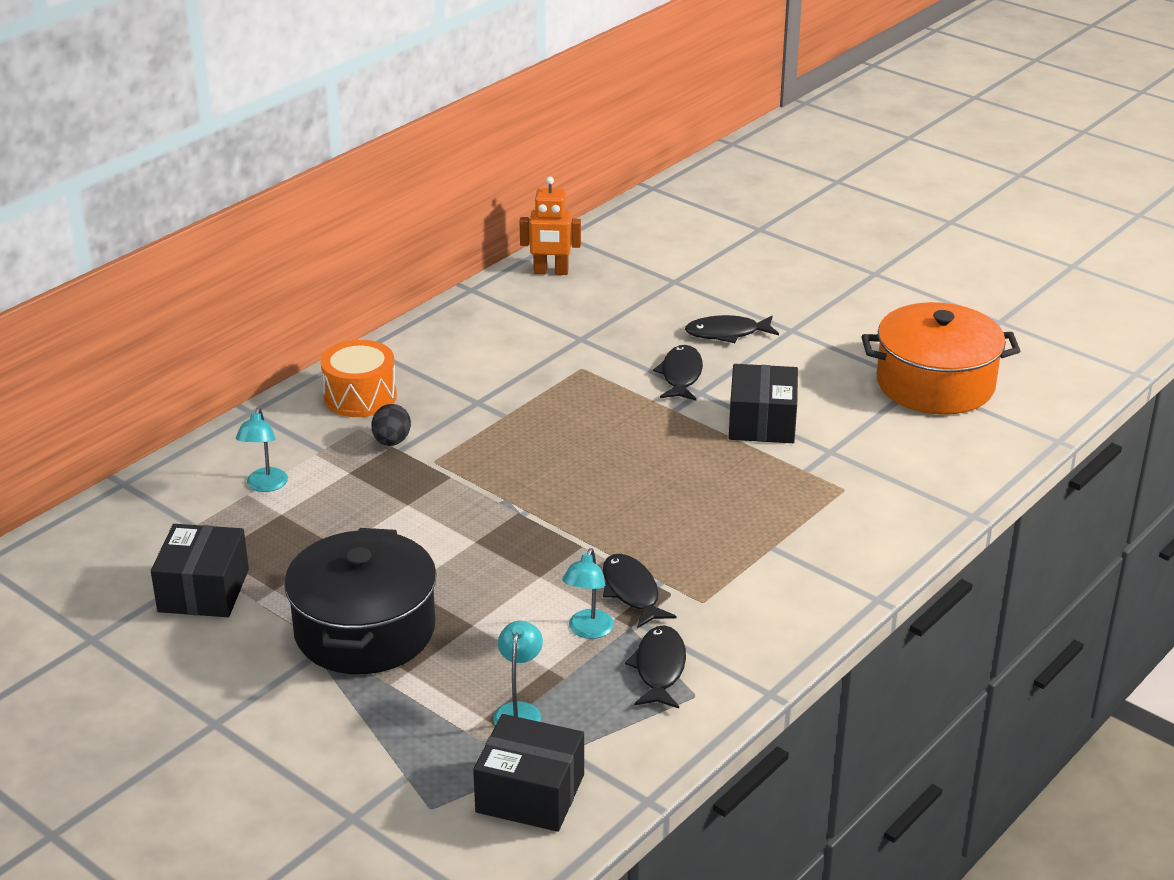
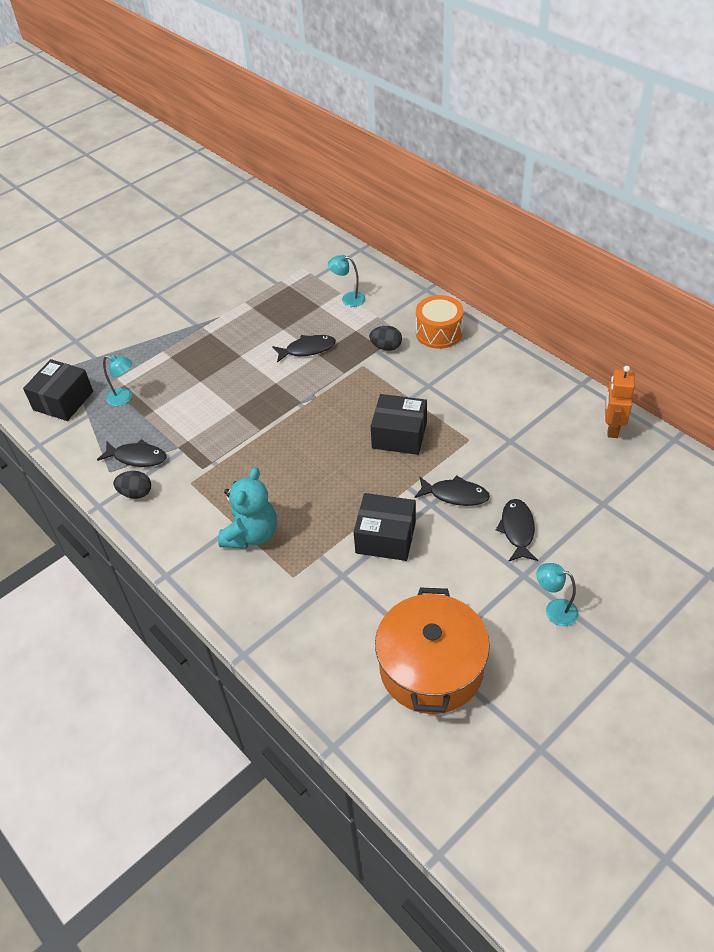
camera: 100 degrees right, 15 degrees up
(204, 590) = (258, 284): black box -> black box (399, 435)
(365, 630) = (209, 341): black pot -> none
(588, 631) = (180, 428): turquoise lamp -> turquoise lamp (554, 610)
(632, 592) = (209, 450): black fish -> black fish (307, 349)
(735, 656) = (136, 493): none -> black egg
(786, 530) = (251, 534): none -> turquoise teddy bear

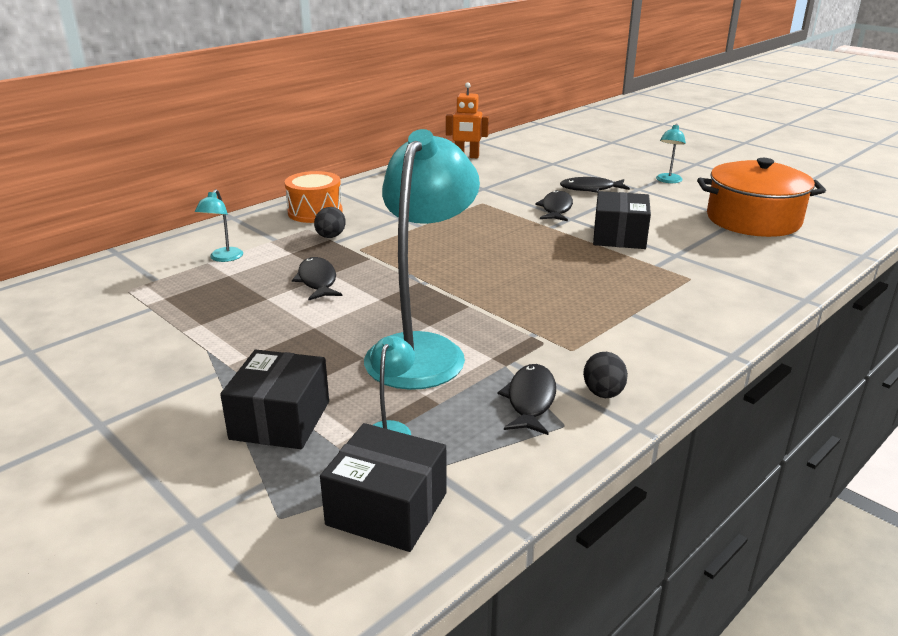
camera: 95 degrees left, 20 degrees down
(204, 407) = (422, 350): none -> turquoise lamp
(251, 534) = (644, 303): turquoise teddy bear -> none
(399, 435) = (477, 230): black box -> black box (280, 420)

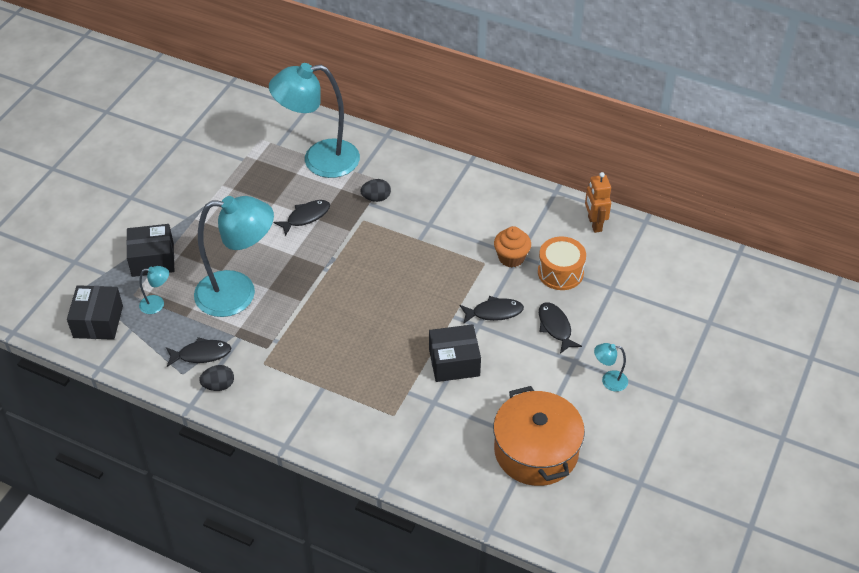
camera: 70 degrees right, 20 degrees up
(223, 258) = (319, 160): turquoise lamp -> turquoise lamp, size x2.46
(315, 212) = (416, 174): orange drum -> orange drum (560, 272)
(484, 191) = (511, 258): none -> orange cupcake

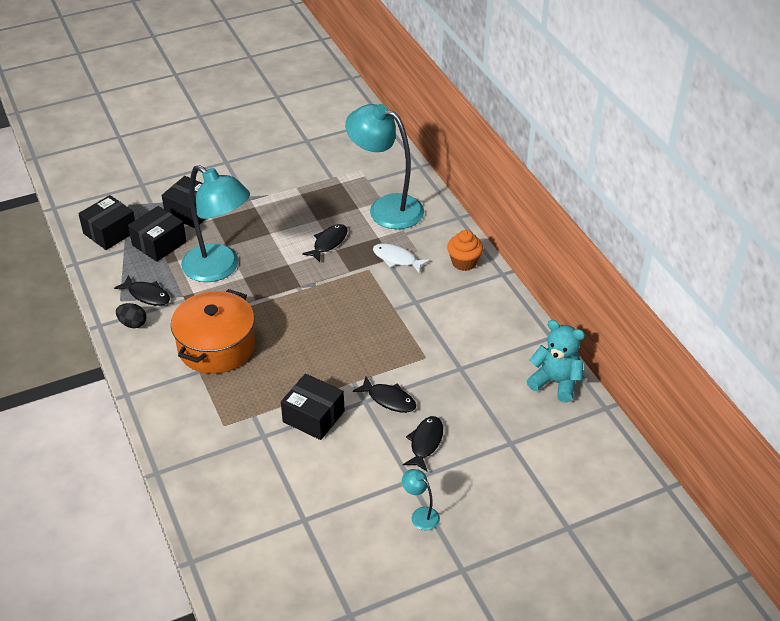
camera: 40 degrees right, 5 degrees down
(157, 304) = (159, 243): turquoise lamp -> black box
(306, 217) = (328, 243): black fish -> black fish turned 60 degrees counterclockwise
(376, 198) = (397, 259): black egg -> white fish
(511, 258) = (452, 366): orange cupcake -> orange cupcake (464, 262)
(536, 451) = (296, 528): orange pot -> orange pot (216, 346)
(560, 272) = (480, 403): orange drum -> none
(594, 224) = (555, 382): orange robot -> turquoise teddy bear

